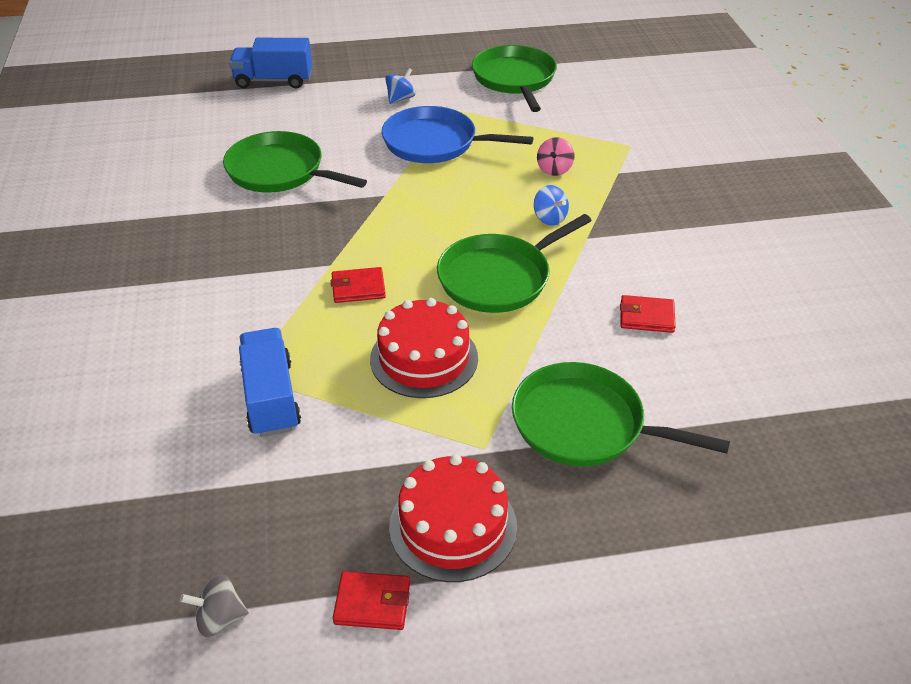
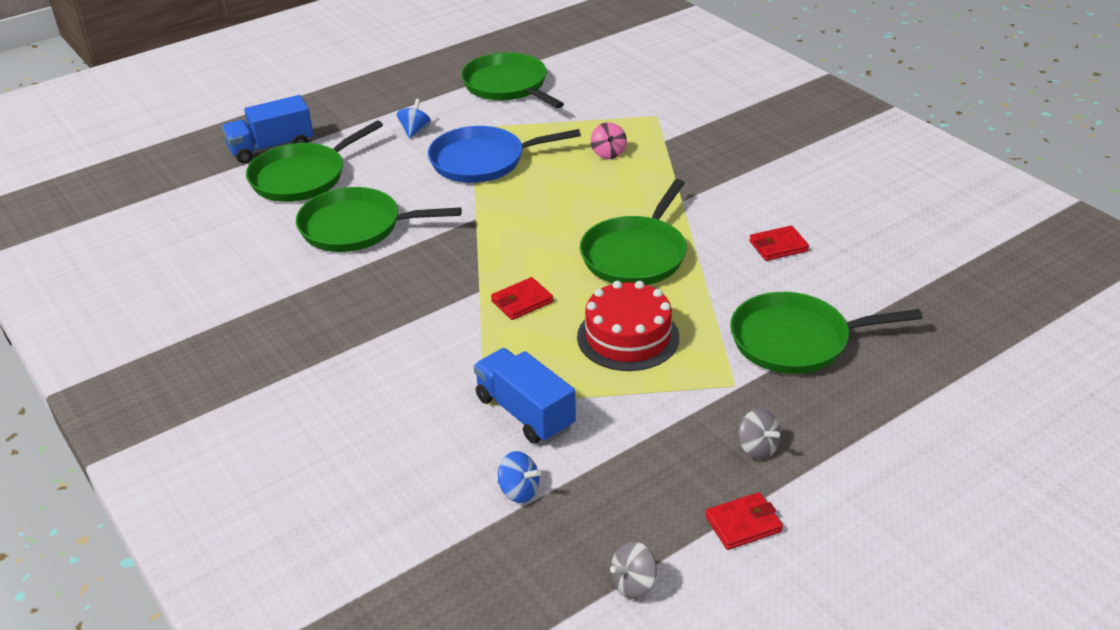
camera: 25 degrees left, 5 degrees down
(275, 113) = (302, 177): none -> green pan
(453, 526) = (757, 448): red cake -> grey spinning top
(549, 218) = (638, 194): blue spinning top -> blue spinning top (519, 491)

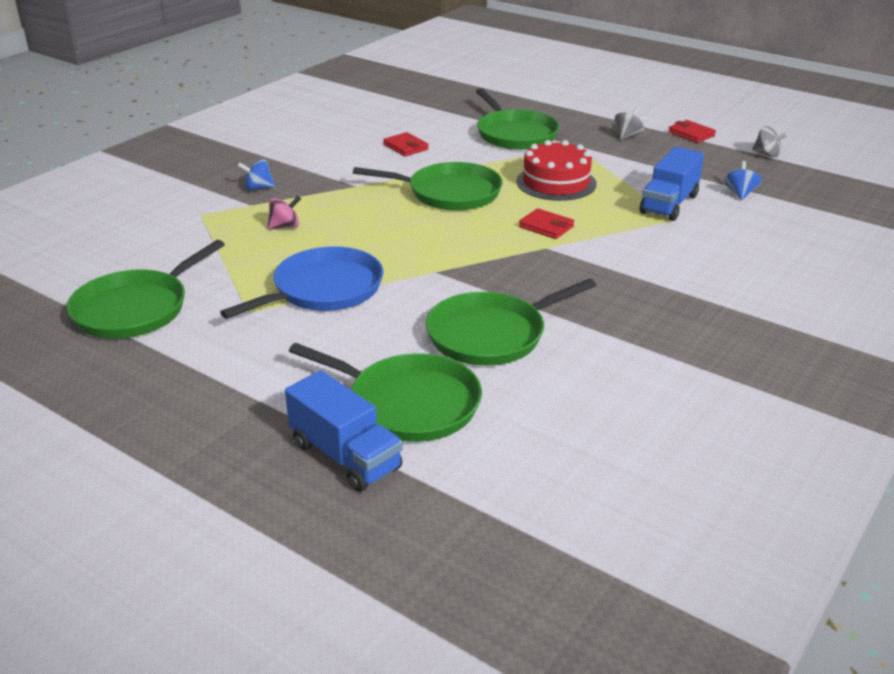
camera: 110 degrees left, 5 degrees down
(356, 227) = (491, 335): green pan -> green pan turned 75 degrees clockwise
(415, 131) = (267, 349): blue spinning top -> blue spinning top (258, 188)
(482, 161) = (323, 289): blue pan -> blue pan turned 105 degrees counterclockwise

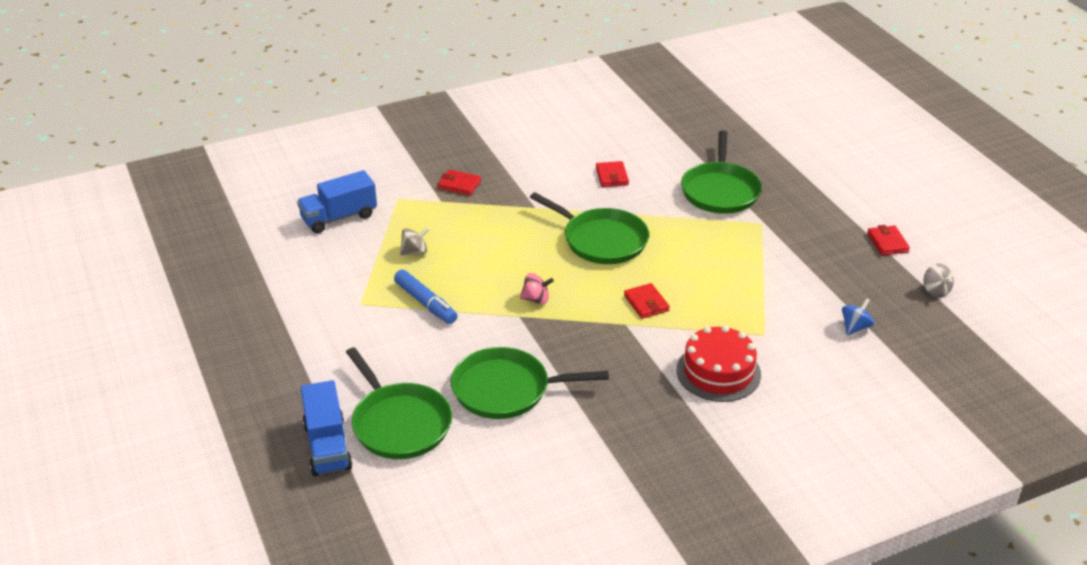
camera: 30 degrees right, 5 degrees up
(135, 309) = (292, 274): green pan -> none
(258, 188) = (459, 185): blue spinning top -> red wallet
(285, 227) = (447, 232): pink spinning top -> pink spinning top (536, 299)
(323, 289) = (425, 303): blue pan -> blue marker
(556, 183) = (701, 259): red cake -> red cake (718, 372)
(627, 136) = (822, 225): grey spinning top -> grey spinning top (415, 252)
(669, 204) = (776, 316): blue truck -> blue truck (339, 217)

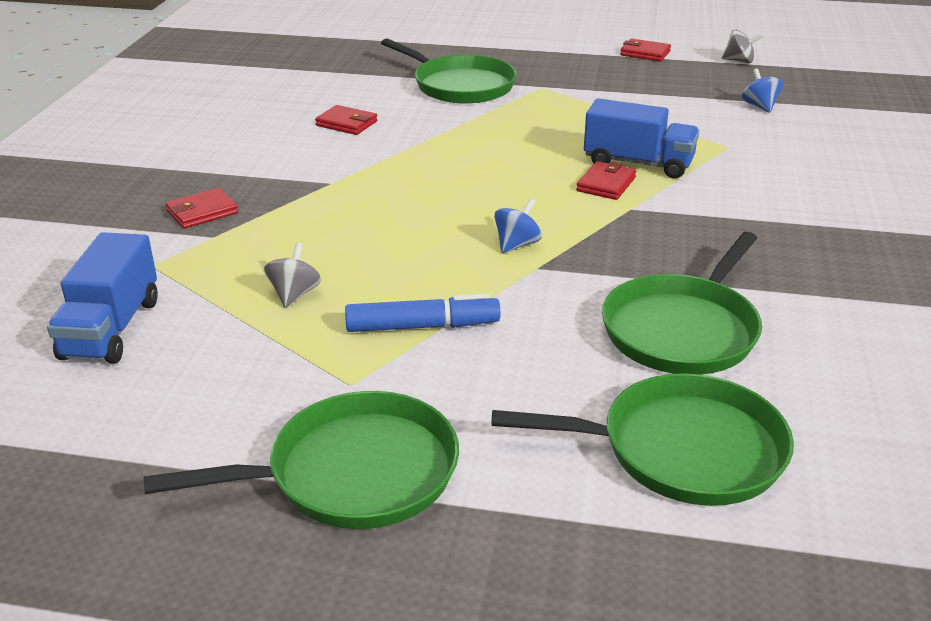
camera: 55 degrees left, 5 degrees down
(327, 446) = (681, 551): blue truck -> blue truck (638, 163)
(536, 299) = (516, 245): pink spinning top -> blue spinning top
(601, 240) = (456, 168): green pan -> green pan (354, 473)
(646, 303) = (606, 184): red wallet -> red wallet turned 75 degrees counterclockwise
(718, 372) = (771, 189): red cake -> none

